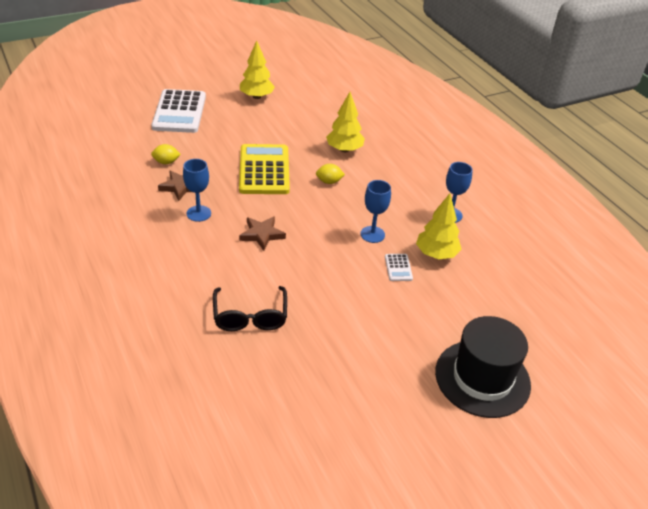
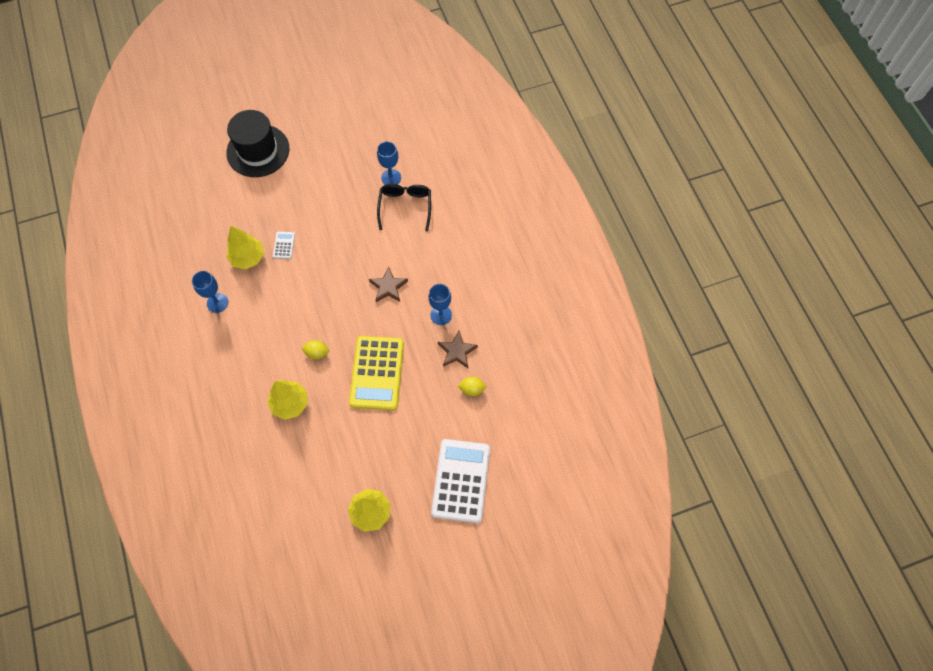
camera: 170 degrees left, 25 degrees up
(372, 234) = (294, 282): blue goblet -> blue goblet (391, 178)

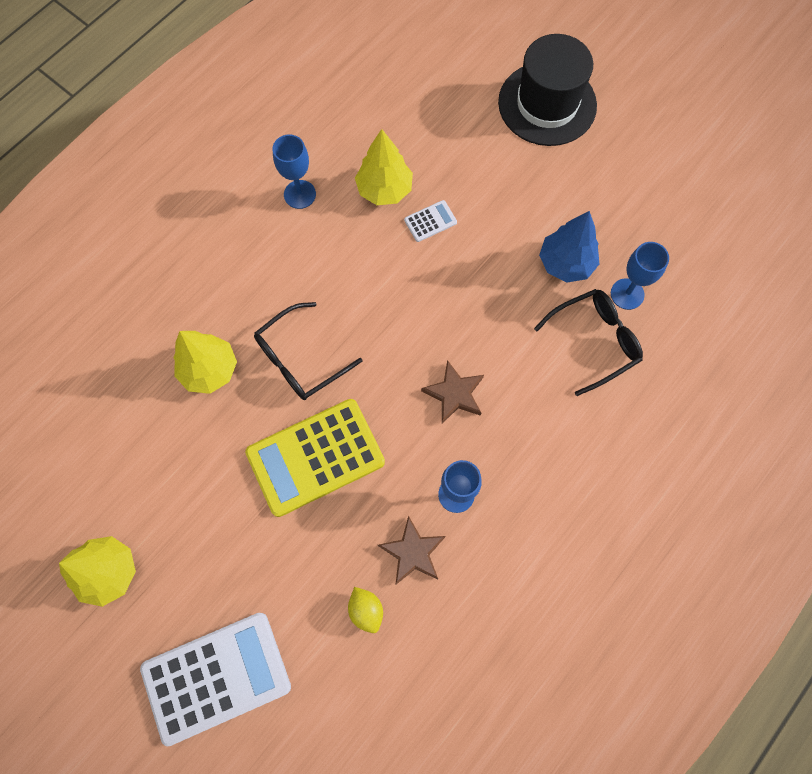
camera: 60 degrees right, 5 degrees up
(317, 353) = (300, 359): yellow lemon -> black glasses
(355, 195) = (566, 263): none -> blue tree

